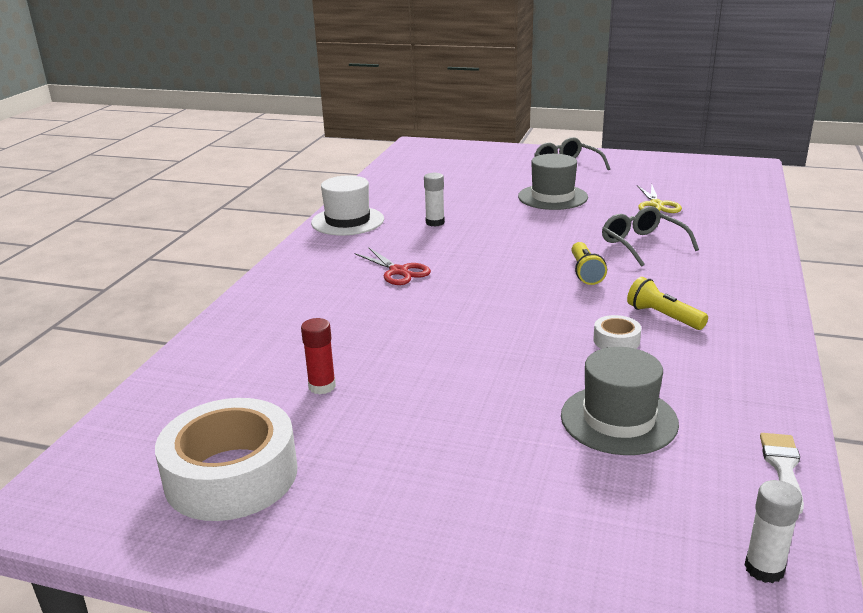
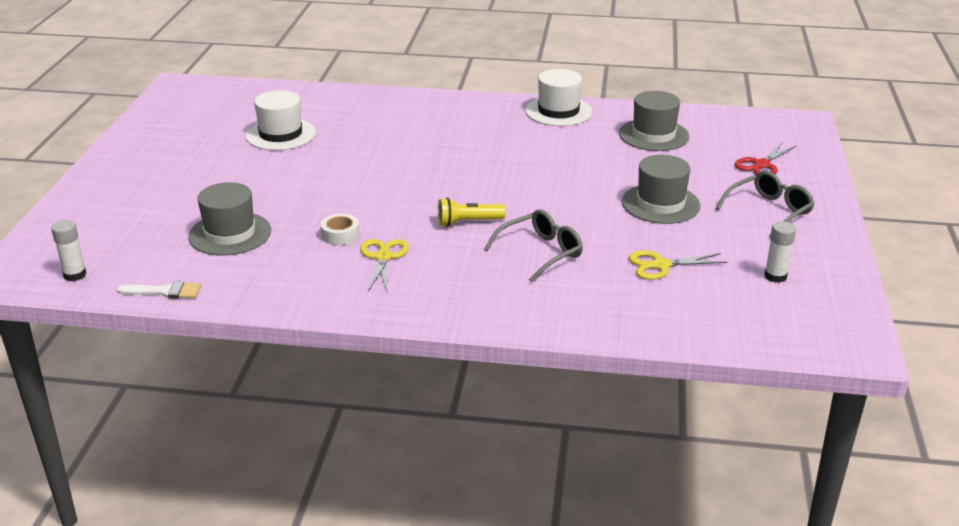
camera: 80 degrees right, 5 degrees up
(231, 475) = (193, 123): white tape -> none
(322, 386) = (280, 134): red glue stick -> white hat
(399, 271) = (456, 142): red scissors -> red scissors (761, 165)
(420, 189) = (653, 135): none -> grey hat
(435, 222) = (567, 148): white glue stick -> white glue stick (775, 276)
(663, 316) = (383, 257): yellow flashlight -> yellow scissors

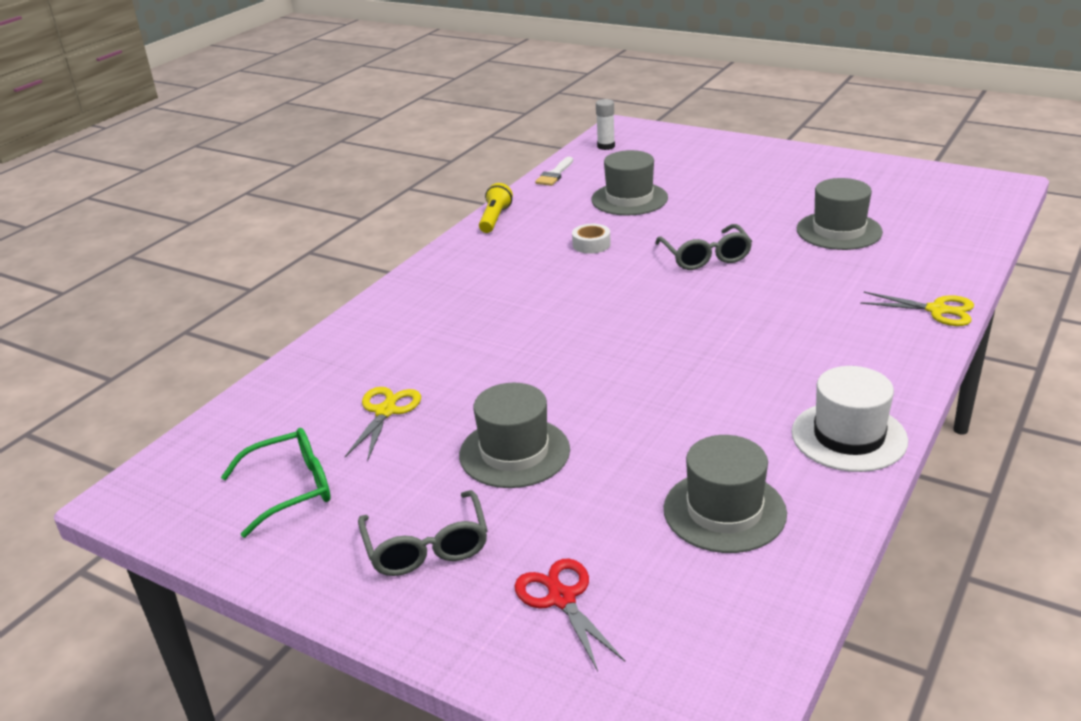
camera: 115 degrees right, 0 degrees up
(280, 134) = (839, 231): white hat -> grey hat
(383, 257) = (535, 260): yellow scissors -> yellow scissors (937, 310)
(468, 222) = (567, 311): yellow flashlight -> yellow flashlight (495, 218)
(540, 253) = (474, 341): grey glasses -> grey glasses (705, 256)
(775, 276) = (290, 489): white glue stick -> green glasses

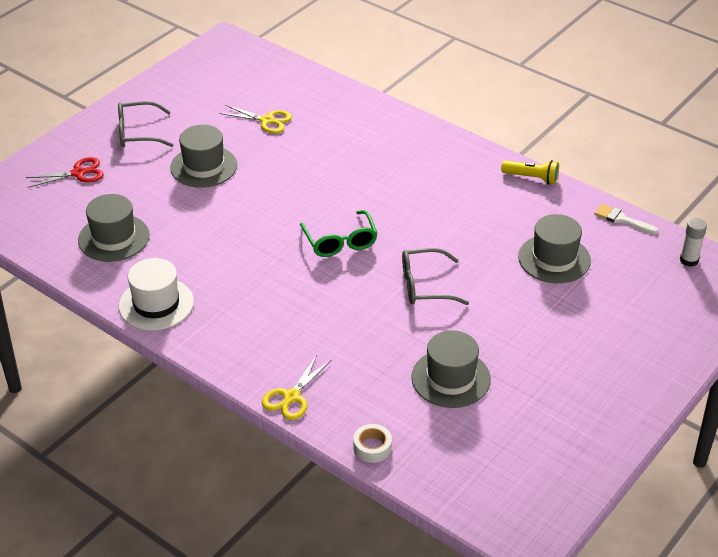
camera: 95 degrees right, 10 degrees up
(290, 489) = (207, 89): green glasses -> green glasses (340, 241)
(591, 244) = (467, 226): white tape -> white tape (372, 447)

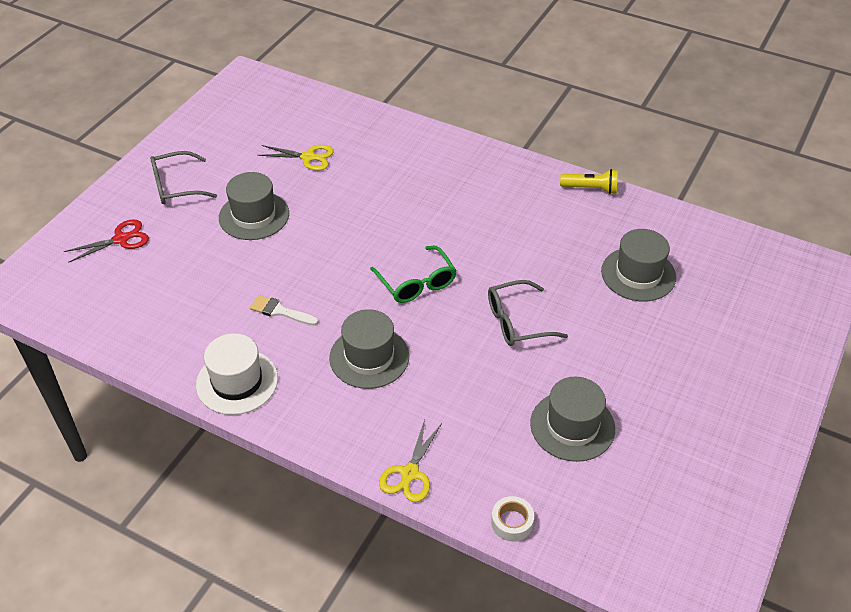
camera: 10 degrees left, 5 degrees up
(114, 238) = (174, 309): grey hat -> grey hat (369, 357)
(622, 219) = (691, 223): white brush -> white brush (280, 311)
(689, 260) = (769, 258): white glue stick -> none

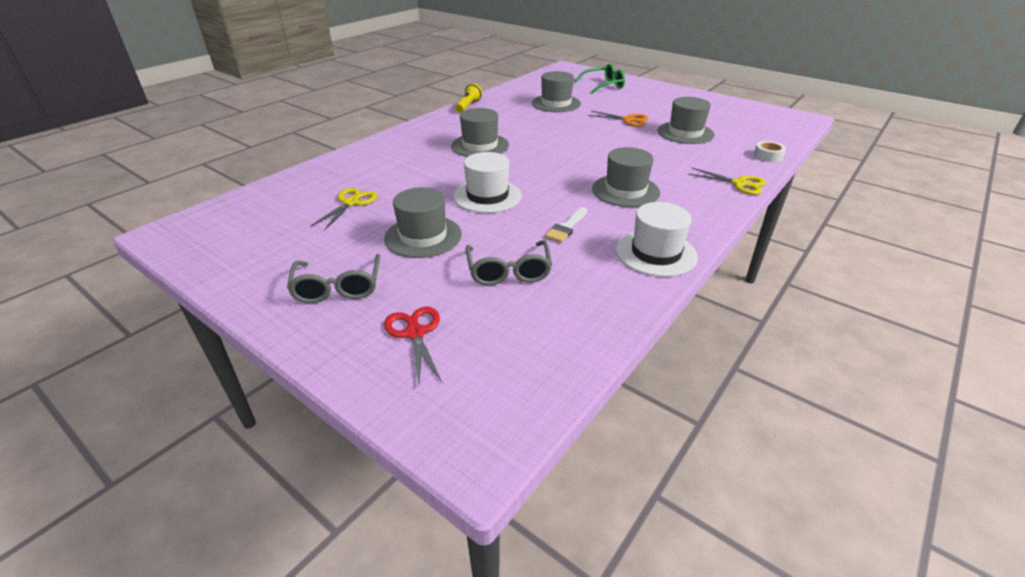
camera: 80 degrees left, 10 degrees down
(337, 245) = (487, 196): none -> white hat
(416, 282) = (545, 167): green glasses -> green glasses (603, 86)
(463, 220) = (480, 145): none -> grey hat
(517, 321) = (593, 138): grey glasses -> grey glasses (508, 271)
(601, 358) = (628, 120): none -> orange scissors

